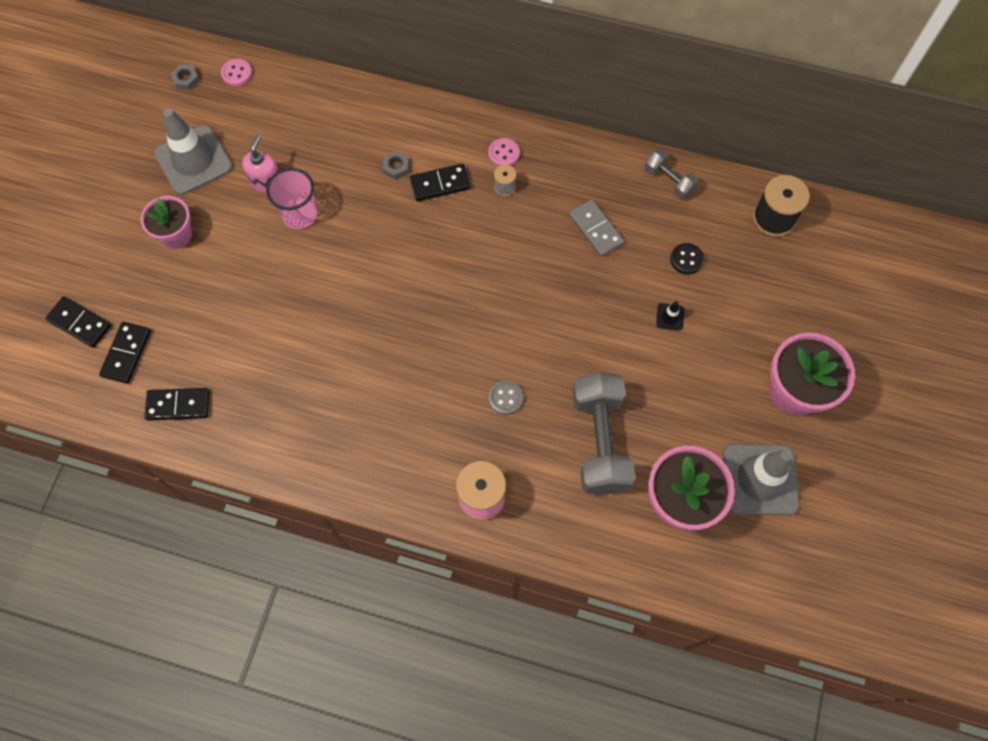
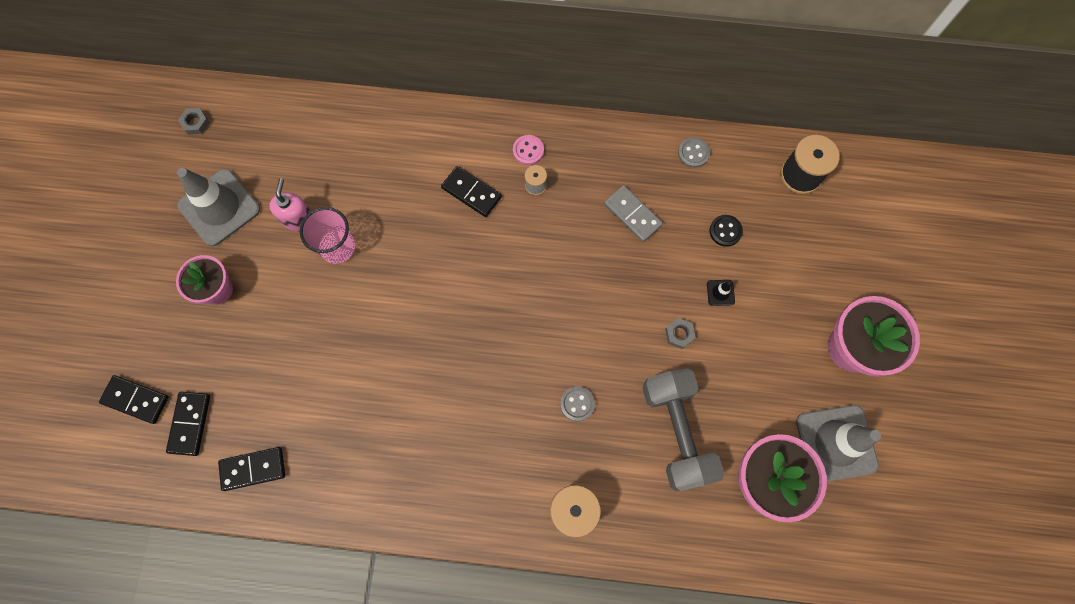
camera: 10 degrees left, 5 degrees up
(237, 73) = (246, 108): pink button -> none
(396, 167) = (424, 182): grey nut -> grey nut (679, 334)
(440, 184) = (471, 192): black domino -> black domino turned 60 degrees clockwise
(668, 181) = (693, 153): grey dumbbell -> grey button

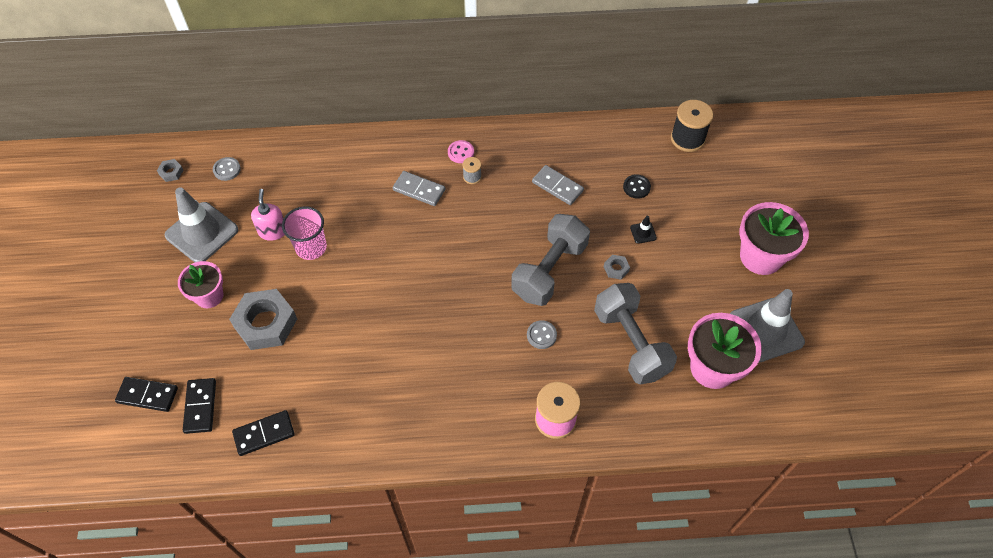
camera: 10 degrees left, 15 degrees down
(274, 334) = (266, 323): none -> grey nut
(471, 192) = (419, 190): black domino -> grey domino
(601, 323) = (549, 270): none -> grey dumbbell
(693, 153) = (597, 135): grey button -> grey button (227, 169)

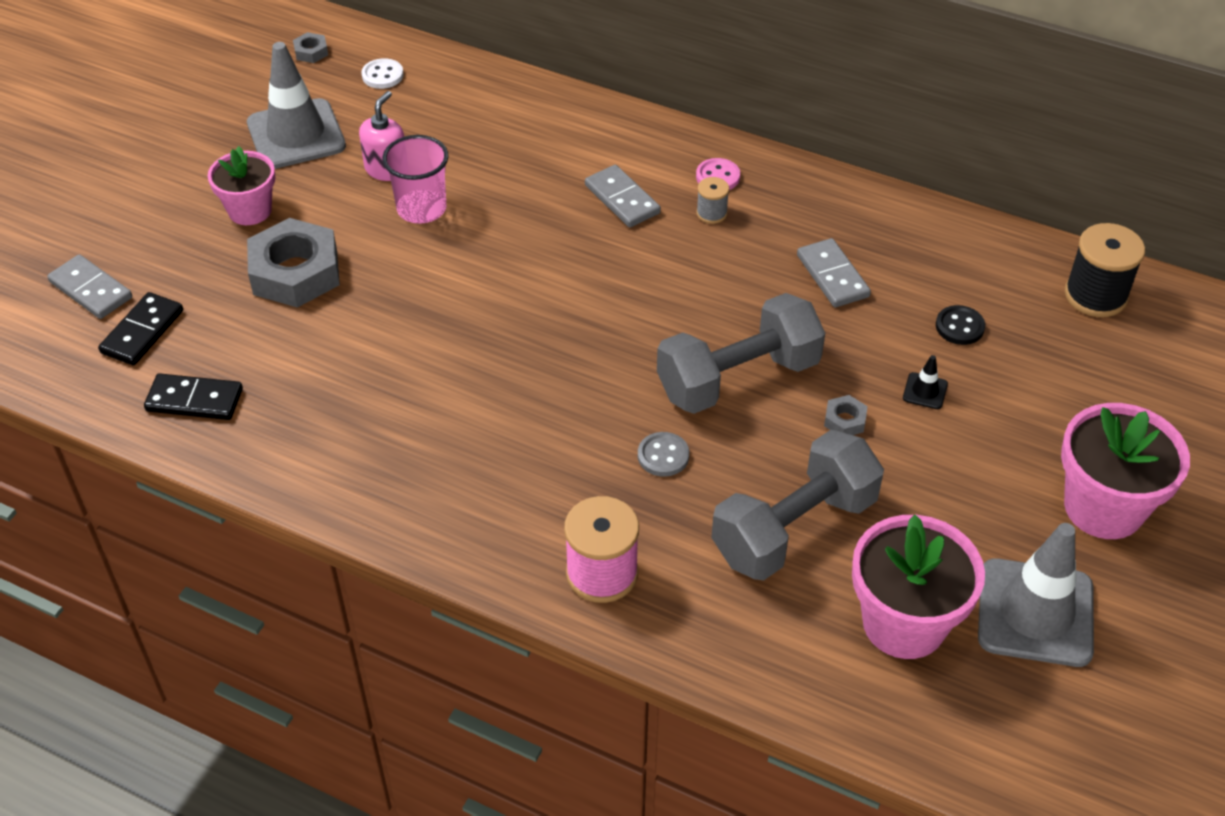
camera: 30 degrees right, 10 degrees down
(147, 395) = (91, 290): black domino -> grey domino
(227, 169) = (382, 75): grey button -> white button
(630, 343) = (794, 528): grey dumbbell -> grey dumbbell turned 45 degrees clockwise

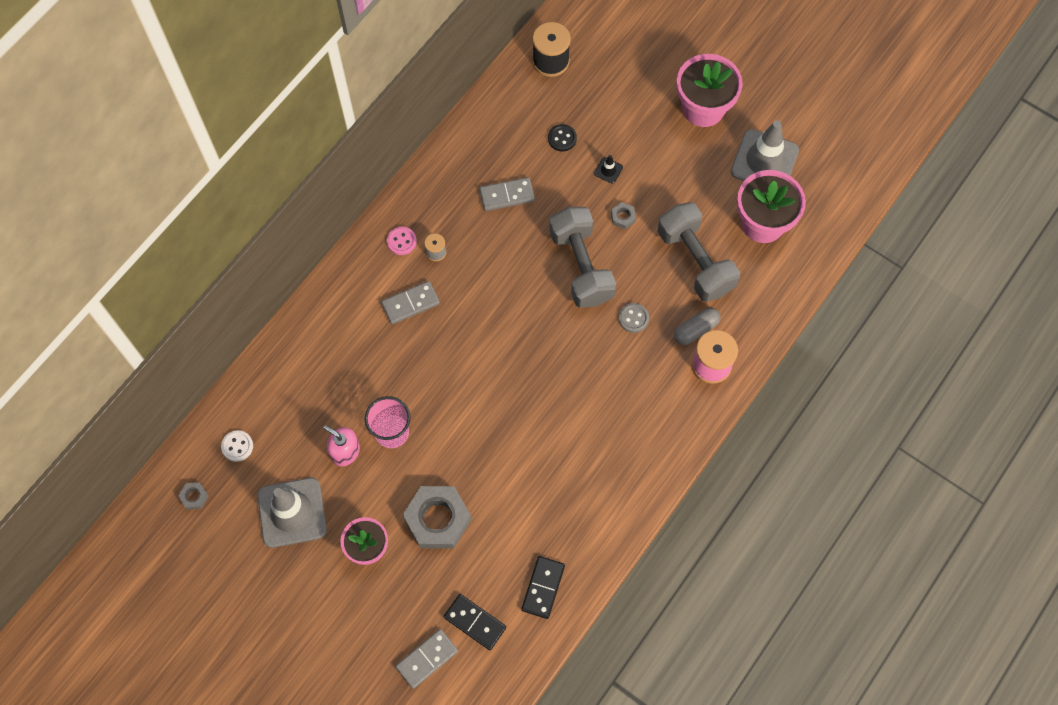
camera: 80 degrees left, 20 degrees up
(663, 544) = (696, 330): none -> grey capsule

